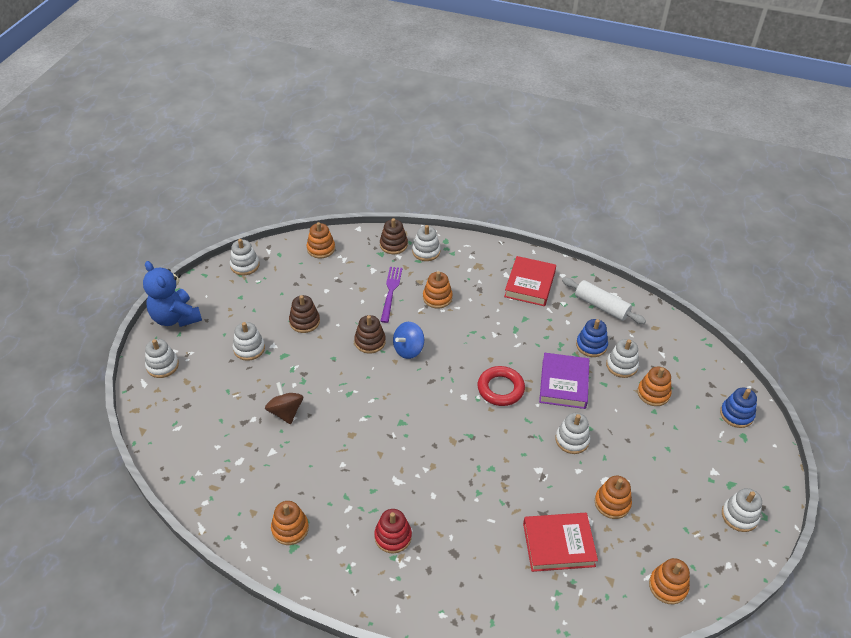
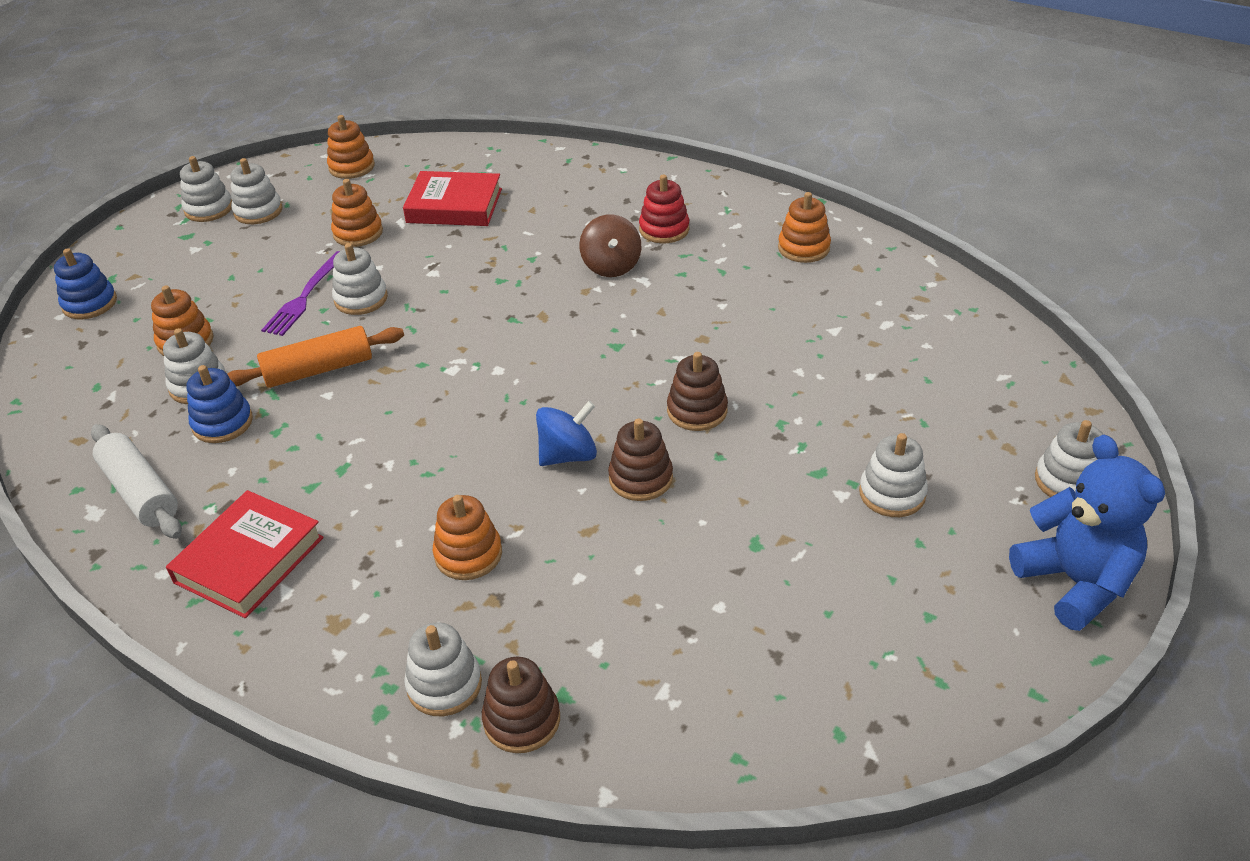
camera: 165 degrees left, 5 degrees down
(245, 265) = (931, 709): white stacking toy -> white stacking toy (258, 211)
(285, 412) = (812, 379): brown spinning top -> brown spinning top (611, 266)
(304, 321) = (774, 536): brown stacking toy -> brown stacking toy (697, 411)
(321, 249) = (722, 736): orange stacking toy -> none
(391, 292) = (568, 582): purple fork -> purple fork (305, 296)
(500, 389) = (429, 374): red ring -> none
(563, 384) = (319, 370): purple book -> orange rolling pin

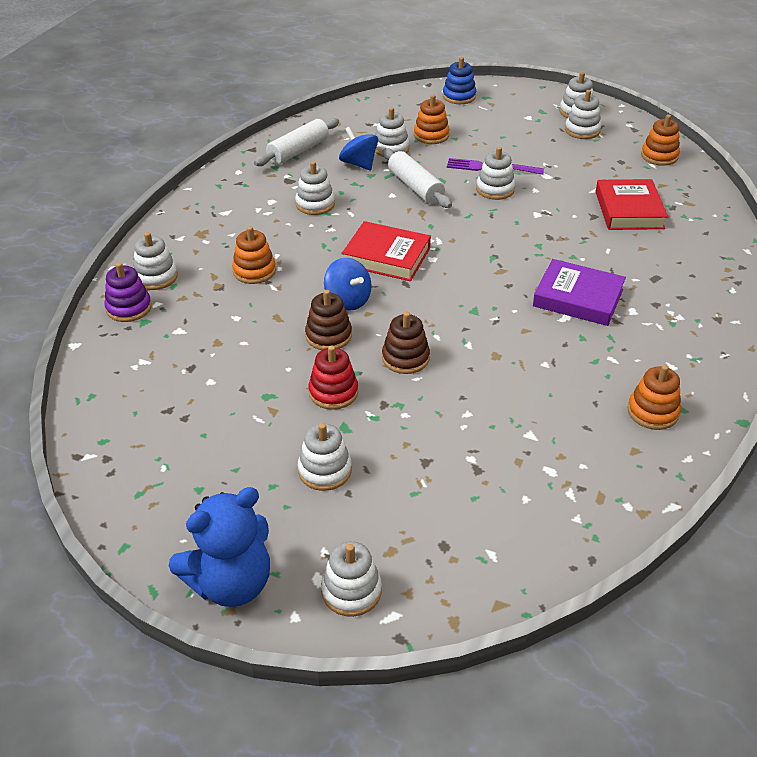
camera: 80 degrees right, 0 degrees up
(222, 423) = (359, 164): blue stacking toy -> blue spinning top
(249, 560) = (248, 196): red book -> red book (386, 257)
(314, 478) = (315, 204): none -> white stacking toy
(319, 370) = (415, 187): orange rolling pin -> white rolling pin
(358, 233) = (573, 174): orange stacking toy -> none
(522, 720) = (129, 308): brown stacking toy -> purple stacking toy
(611, 266) = (578, 298): brown spinning top -> purple book
(664, 229) = (644, 322): red stacking toy -> red stacking toy (333, 392)

